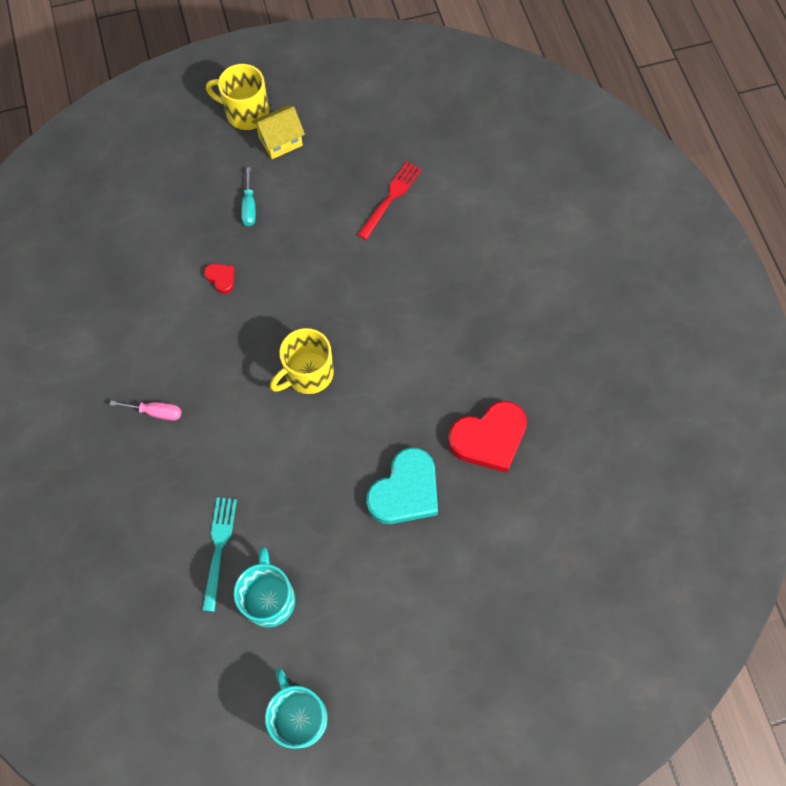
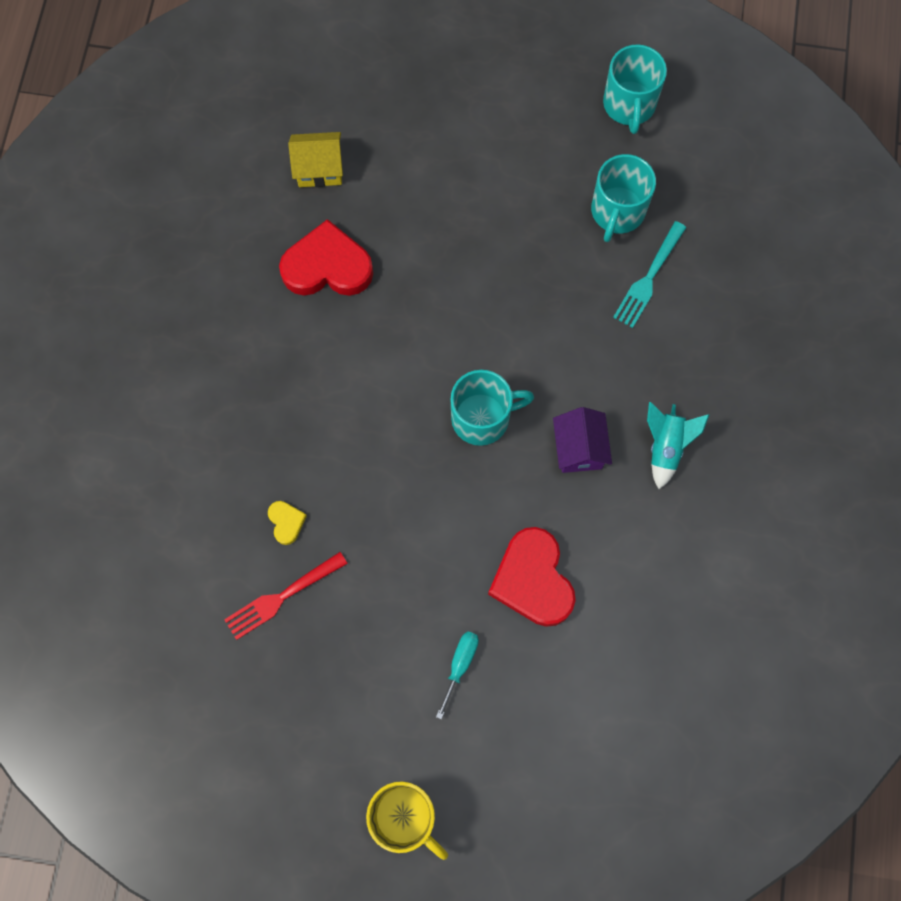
camera: 155 degrees left, 5 degrees up
(156, 412) = (665, 447): pink screwdriver -> turquoise rocket
(221, 278) = (533, 580): red heart -> red heart, size x2.20
(223, 382) = (579, 449): none -> purple house
(280, 141) = (379, 747): yellow house -> yellow house (319, 169)
(308, 373) = (482, 418): yellow mug -> turquoise mug
(405, 491) = (439, 252): turquoise heart -> none
(414, 243) = (286, 522): none -> yellow heart

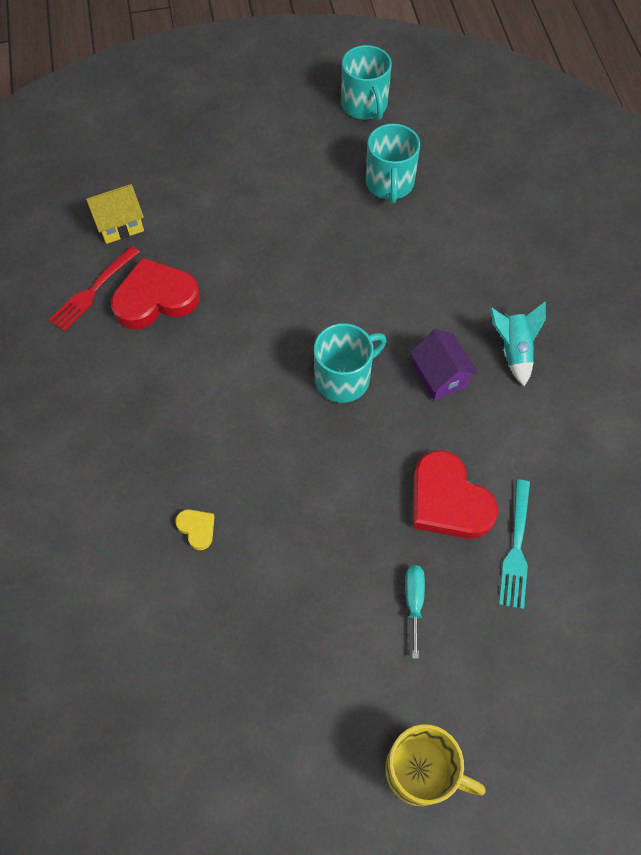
camera: 20 degrees left, 10 degrees down
(283, 596) = (218, 598): red fork -> red fork (93, 290)
(649, 277) = (438, 224): turquoise fork -> turquoise fork (516, 547)

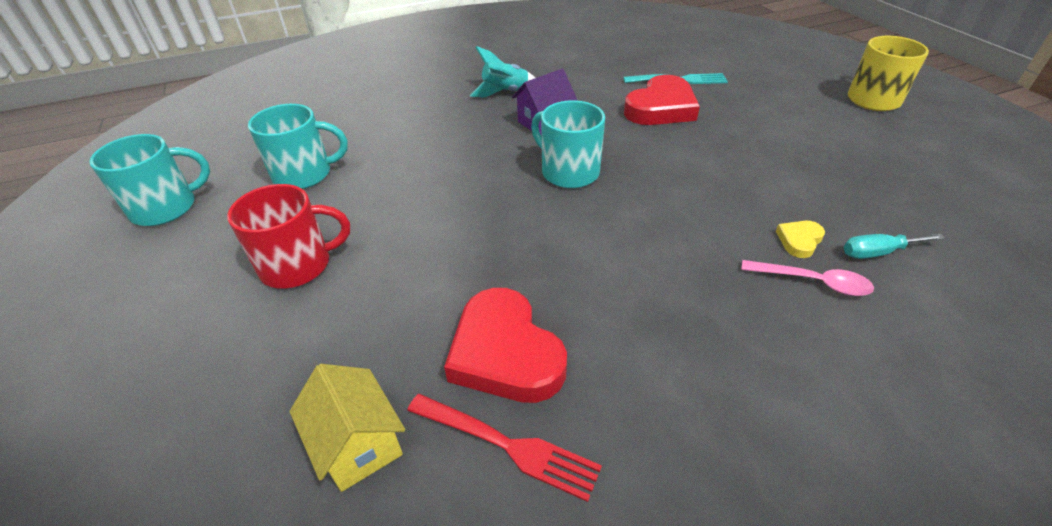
camera: 100 degrees left, 20 degrees down
(150, 513) = (813, 282): none -> pink spoon
(273, 188) = (298, 265): none -> red mug
(414, 602) = (757, 114): turquoise screwdriver -> turquoise screwdriver (877, 252)

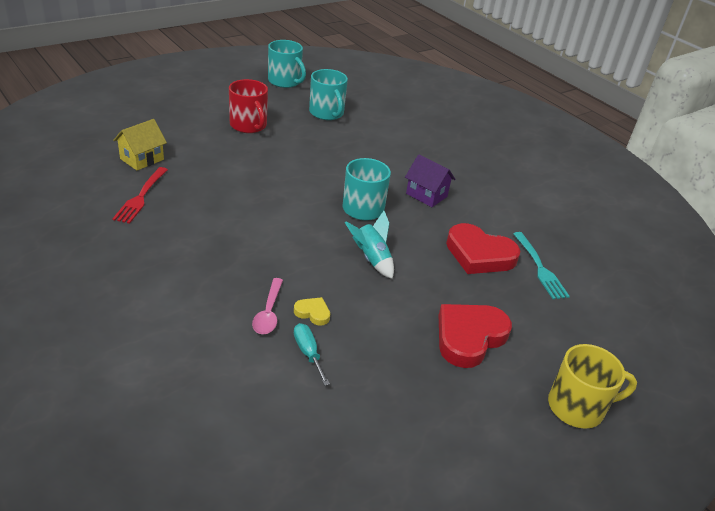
camera: 70 degrees right, 5 degrees down
(505, 93) = (462, 175): turquoise rocket -> turquoise rocket (371, 259)
(505, 353) = (195, 193): red heart -> red heart (469, 337)

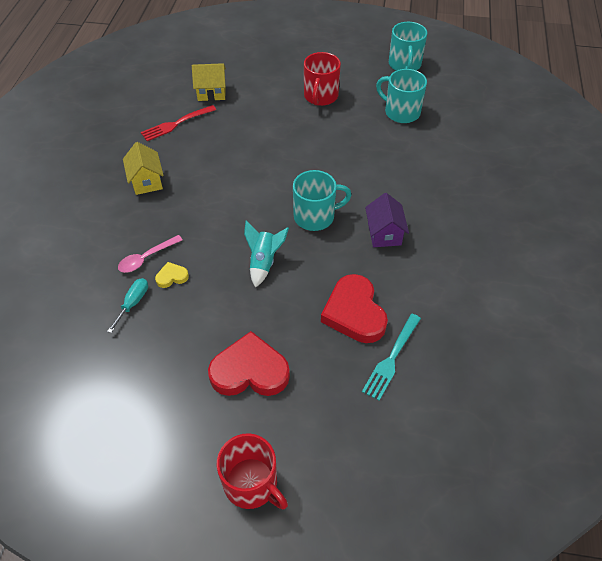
camera: 50 degrees right, 15 degrees up
(178, 254) = (146, 181): none -> yellow house
(313, 313) = (172, 277): yellow heart -> yellow heart turned 90 degrees counterclockwise
(327, 113) = (401, 112): turquoise mug -> turquoise mug turned 105 degrees clockwise
(577, 407) = (252, 483): yellow mug -> red mug

